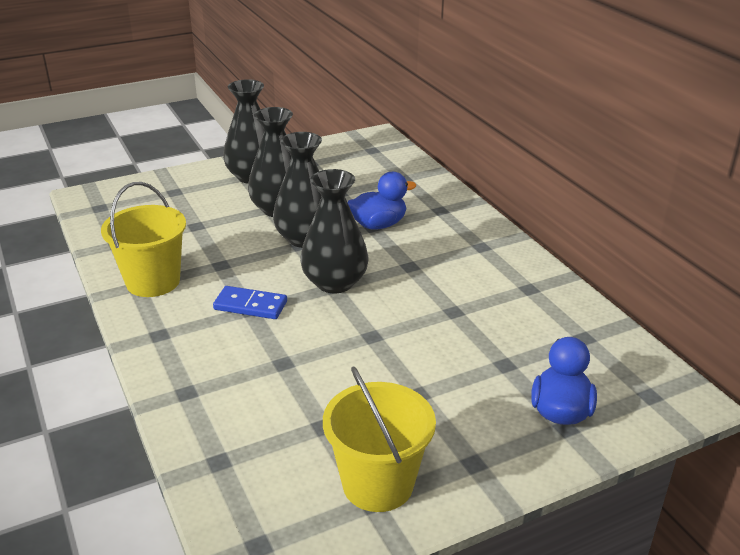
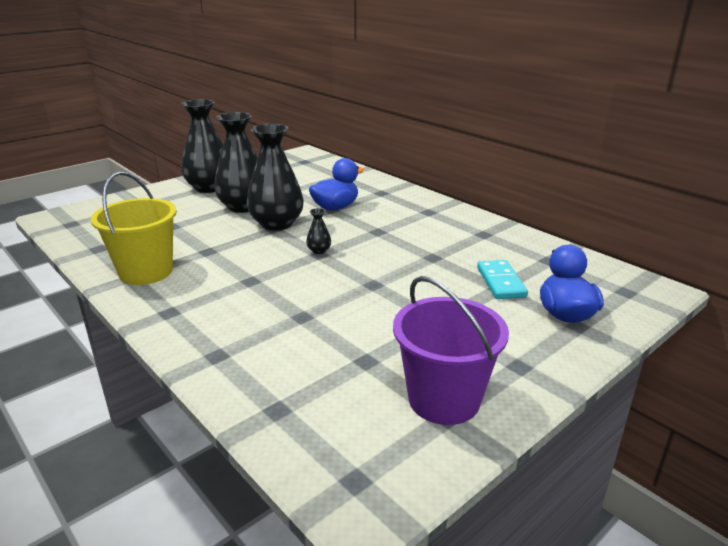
camera: 15 degrees left, 5 degrees down
(250, 305) = (250, 277): blue domino -> none
(334, 282) = (319, 251): black vase -> black vase, size x0.41
(378, 484) = (444, 399): yellow bucket -> purple bucket
(512, 357) = (500, 282): none -> turquoise domino

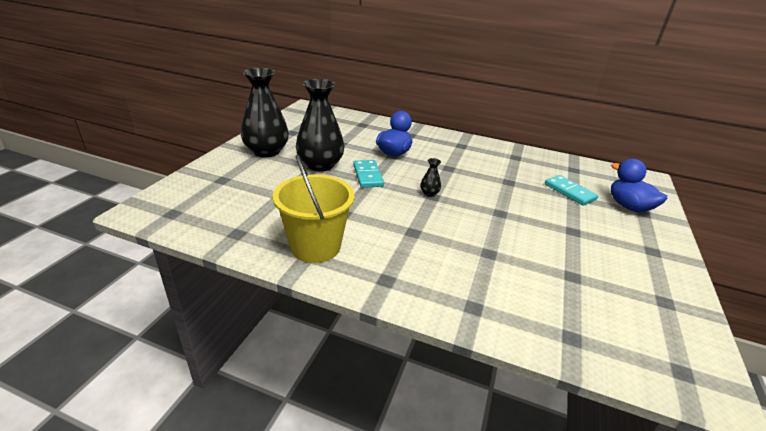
camera: 30 degrees left, 5 degrees up
(277, 224) = (367, 175): black vase -> turquoise domino
(444, 399) = (649, 290): purple bucket -> none

